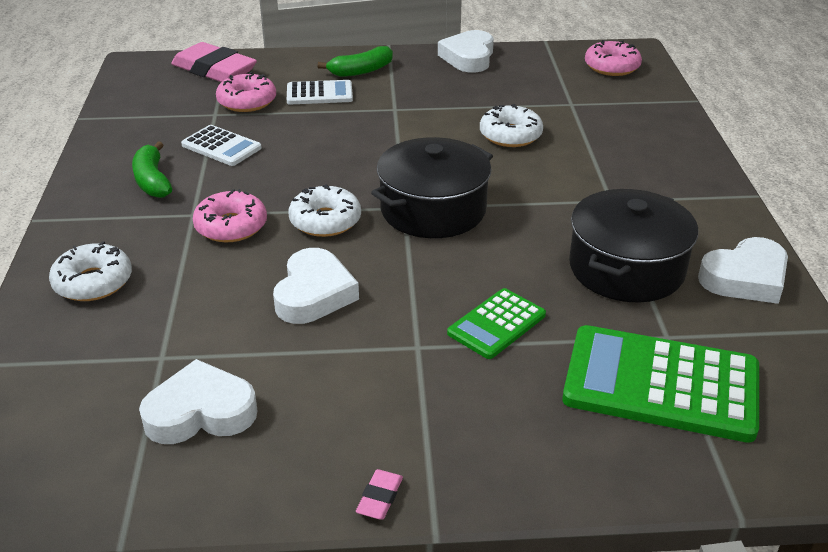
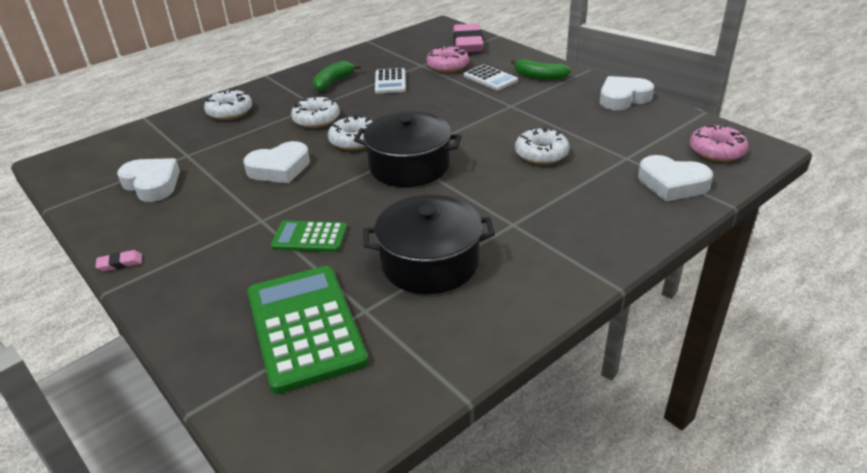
camera: 55 degrees right, 0 degrees up
(231, 226) = (316, 119): pink donut -> white donut
(745, 278) = (482, 323): white heart -> white heart (672, 184)

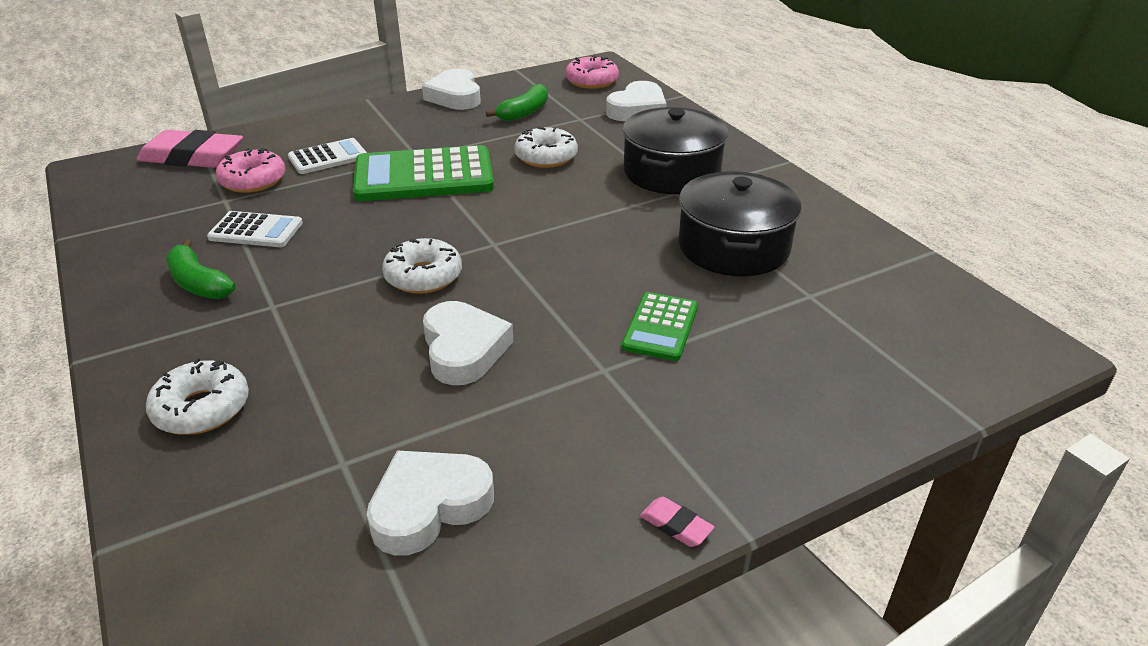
camera: 80 degrees left, 0 degrees up
(120, 263) = (676, 525): pink eraser -> pink eraser turned 45 degrees counterclockwise
(305, 327) = (836, 337): green calculator -> green calculator (424, 176)
(316, 119) = (325, 307): white donut -> none
(409, 166) = (523, 239): black pot -> black pot (671, 172)
(539, 77) = (356, 128): green banana -> green banana (524, 112)

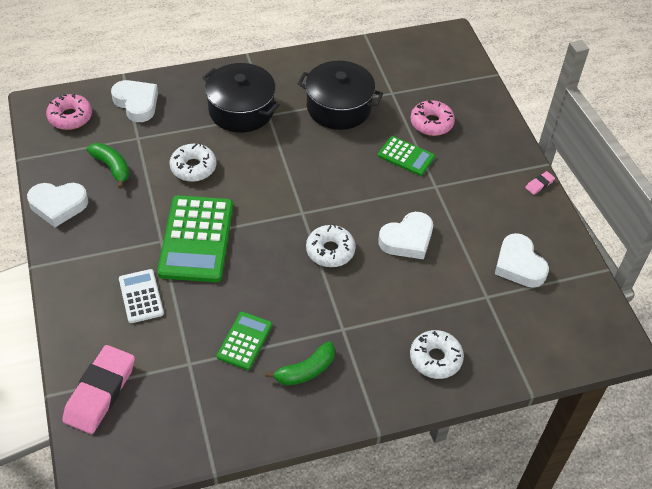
camera: 80 degrees left, 15 degrees up
(253, 180) = (163, 346): pink donut -> pink donut (431, 123)
(256, 231) = (244, 341): white calculator -> green calculator
(463, 349) = (407, 239): white heart -> white heart turned 150 degrees clockwise

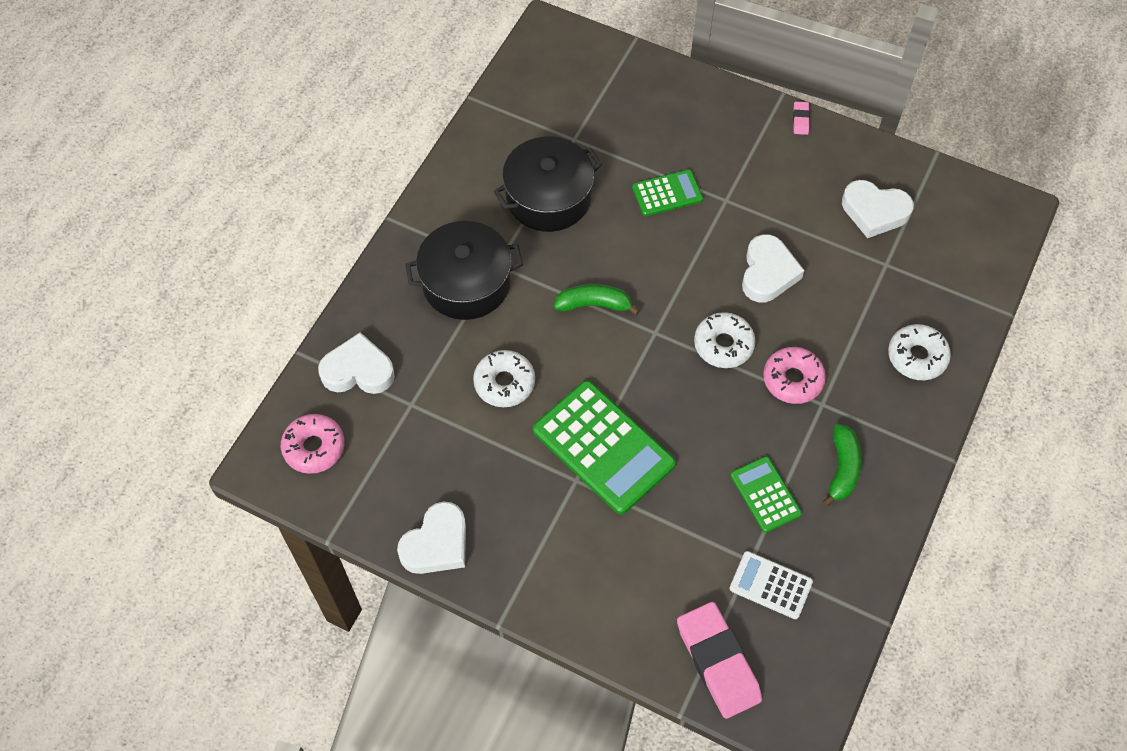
camera: 45 degrees left, 10 degrees up
(112, 167) = (431, 457): green banana -> green banana (594, 304)
(141, 296) = (632, 547): white calculator -> white calculator (770, 585)
(431, 123) = (646, 139): pink donut -> pink donut (792, 379)

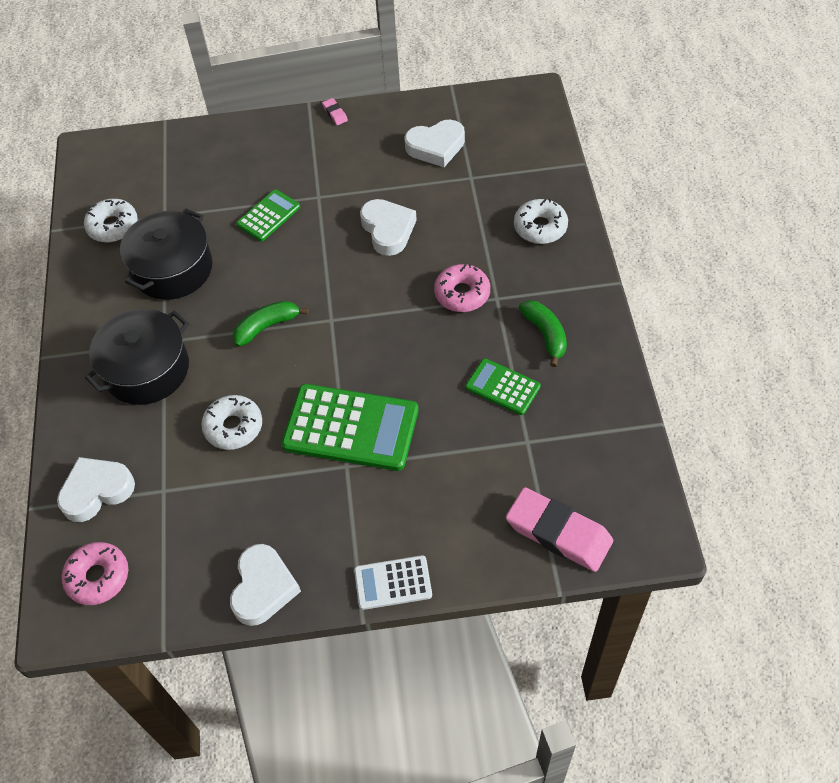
camera: 30 degrees left, 5 degrees down
(723, 345) = (391, 299): white donut -> white donut (113, 226)
(770, 585) = (555, 450): white calculator -> white calculator (393, 583)

